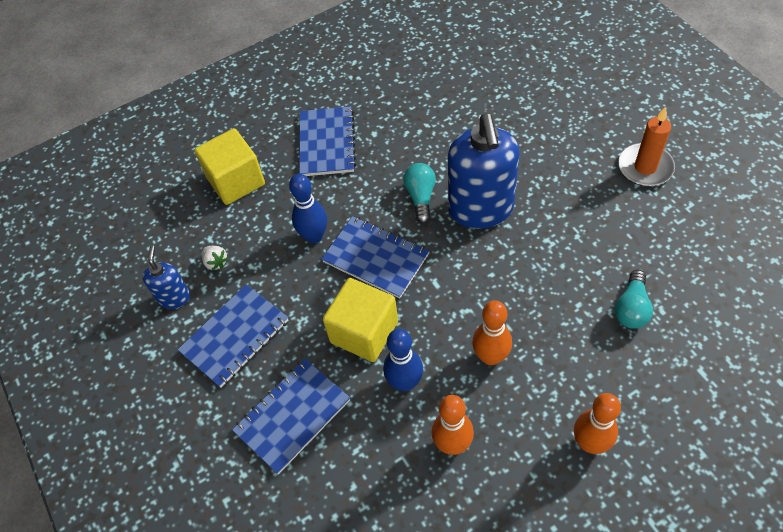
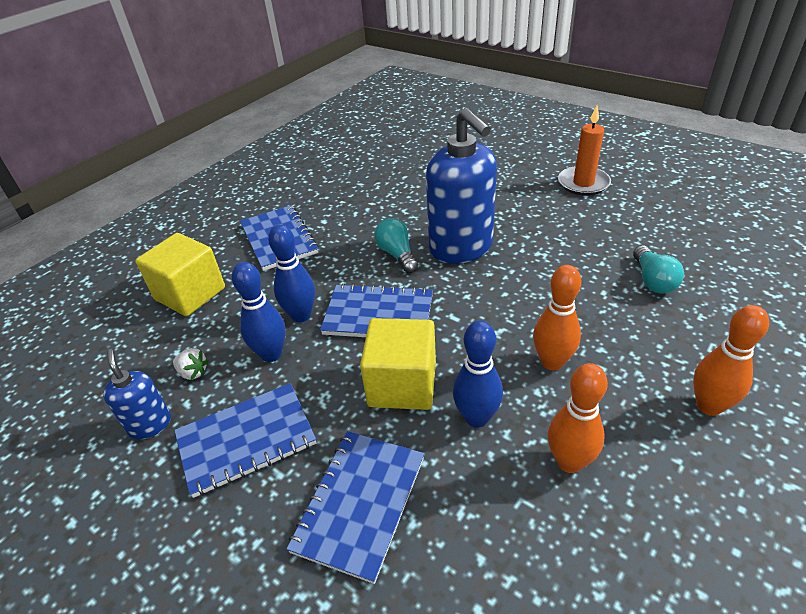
camera: 25 degrees left, 15 degrees down
(235, 336) = (246, 440): blue notebook -> blue notebook turned 45 degrees clockwise
(278, 266) = (271, 354): none -> blue bowling pin

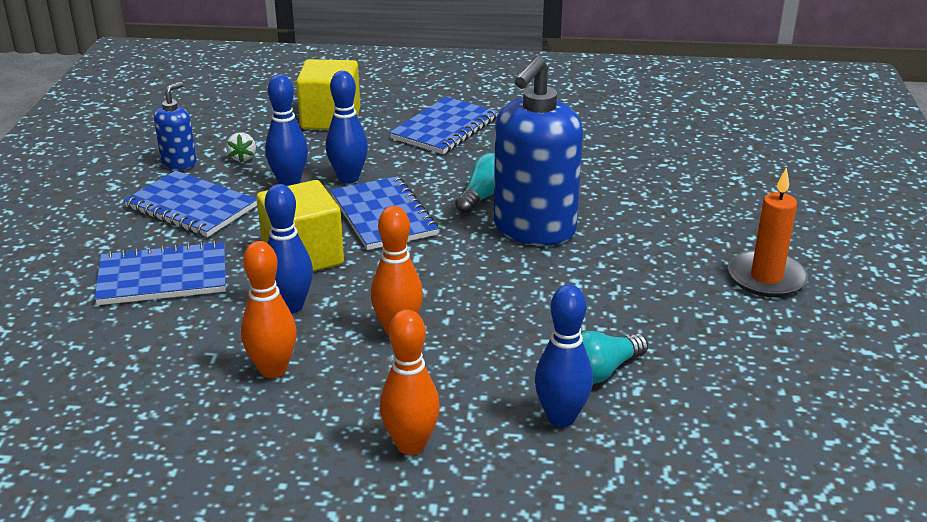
camera: 55 degrees right, 10 degrees down
(699, 317) = (561, 418): none -> blue bowling pin

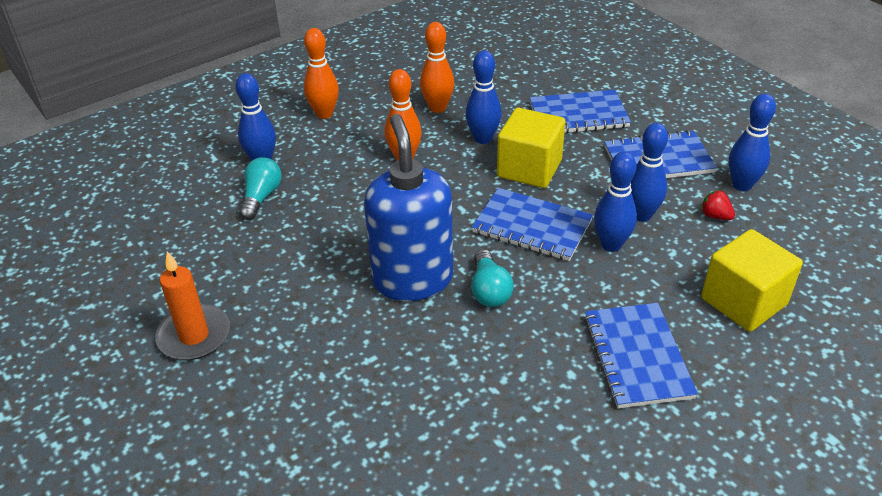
camera: 140 degrees right, 10 degrees up
(163, 277) = (578, 115): blue notebook -> blue notebook turned 45 degrees clockwise
(179, 163) = (742, 185): blue soap dispenser -> blue bowling pin
(242, 158) = (715, 216): white strawberry -> red strawberry

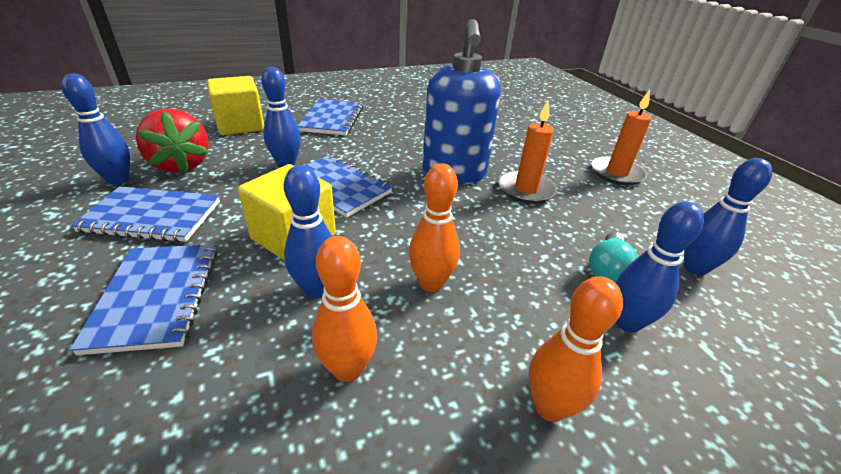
camera: 170 degrees left, 5 degrees down
(324, 273) = (526, 190): none -> orange candle
(489, 290) = (399, 158): turquoise light bulb -> none
(578, 115) = (157, 297): blue notebook -> blue notebook turned 75 degrees clockwise
(641, 215) = (237, 177): blue bowling pin -> blue bowling pin (695, 268)
(715, 216) = (181, 165): red strawberry -> red strawberry, size x2.35

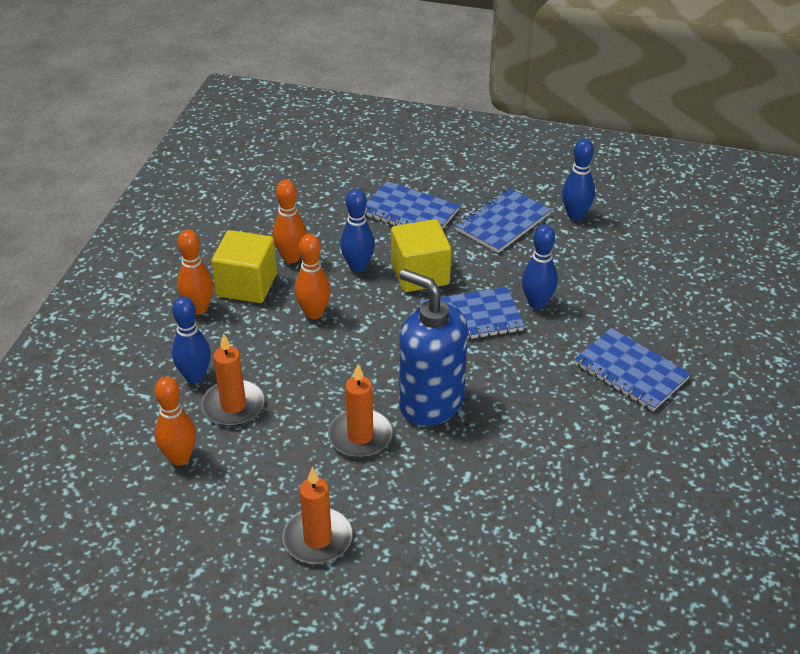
camera: 130 degrees right, 5 degrees up
(181, 165) = (581, 247): red strawberry -> none
(240, 125) = (654, 299): yellow cube -> yellow cube (247, 285)
(607, 269) = (233, 406): turquoise light bulb -> orange candle
(695, 268) = (180, 458): blue bowling pin -> orange bowling pin

